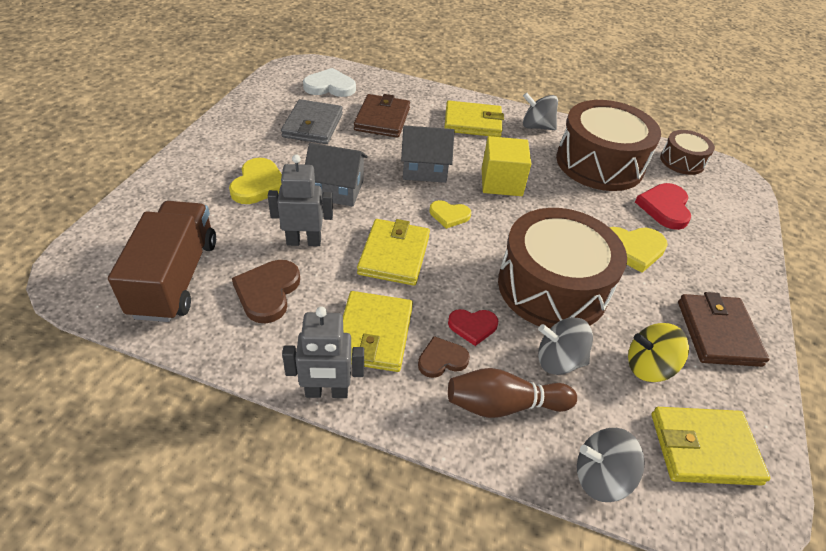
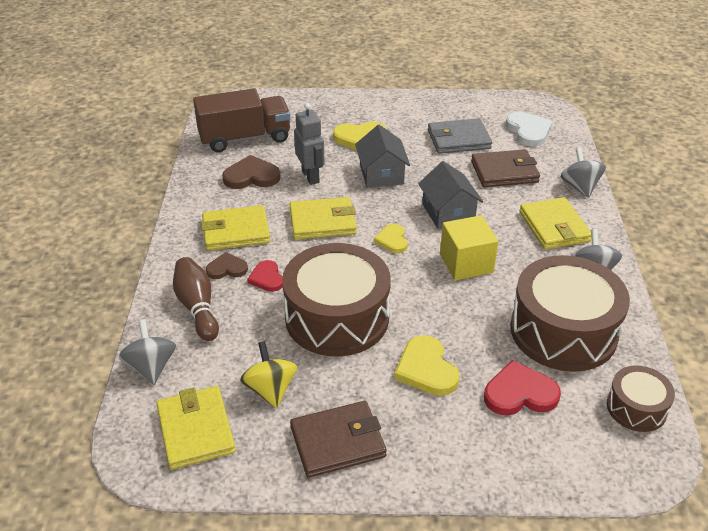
camera: 75 degrees right, 5 degrees down
(327, 392) = (178, 224): grey robot -> none
(442, 359) = (227, 268): brown heart -> brown heart turned 60 degrees counterclockwise
(558, 360) = (253, 331): grey spinning top -> grey spinning top (580, 187)

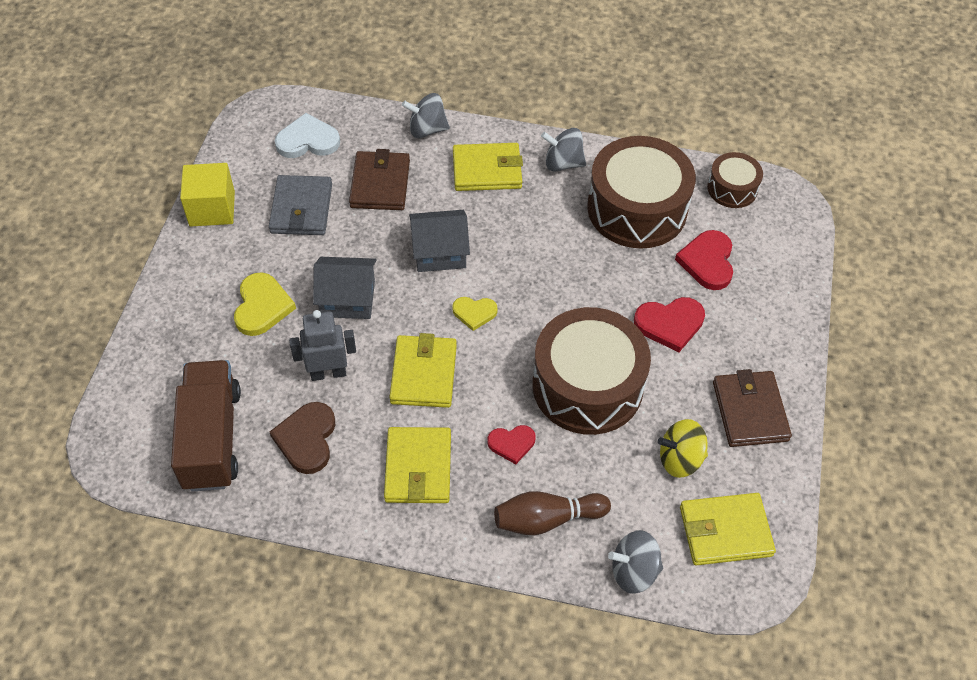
camera: 80 degrees left, 15 degrees up
(227, 268) = (486, 483): brown heart -> none
(426, 369) = (670, 324): yellow heart -> red heart
(466, 263) = (527, 257): yellow cube -> yellow cube (212, 209)

